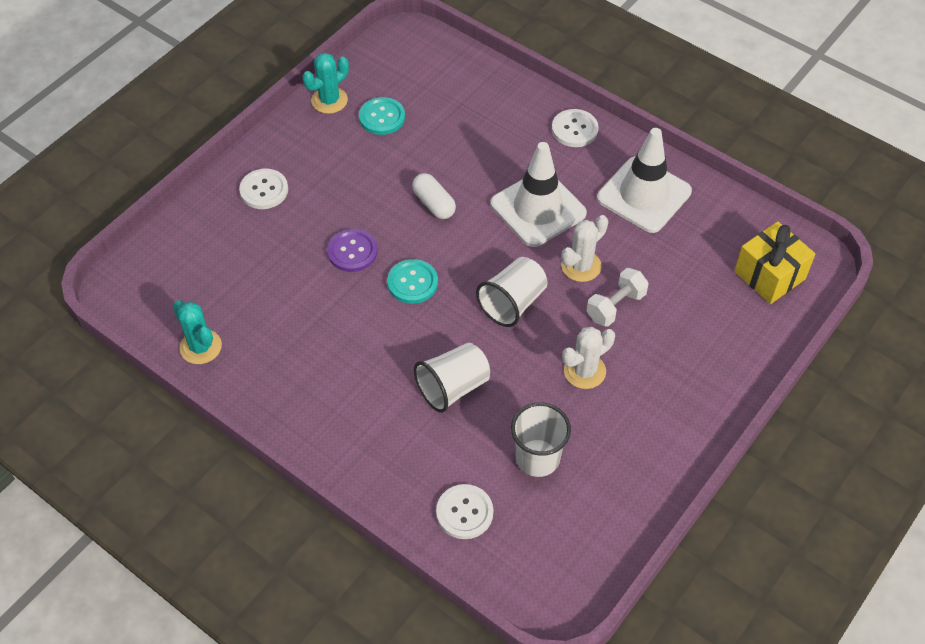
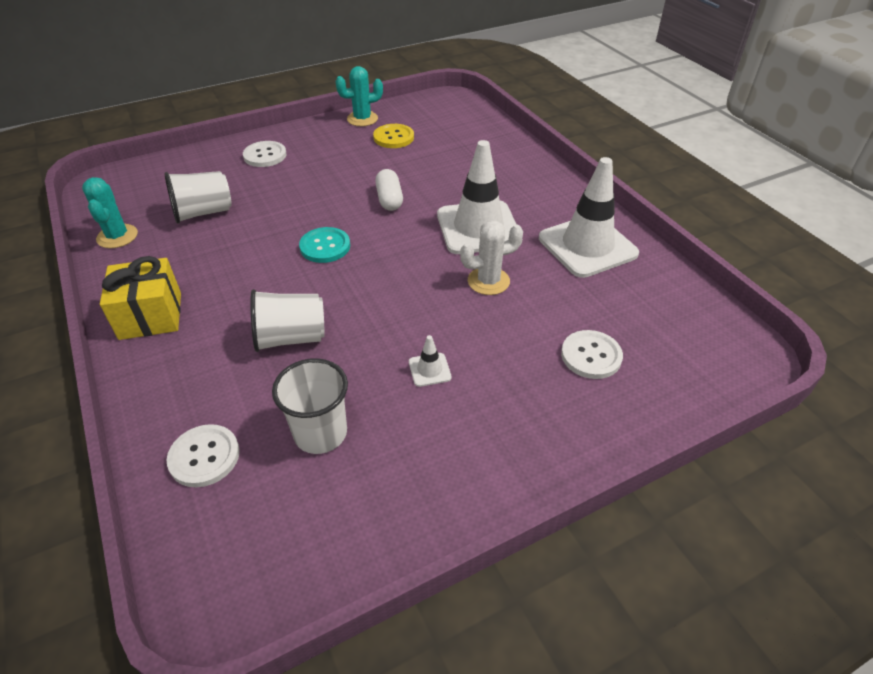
camera: 25 degrees right, 10 degrees down
(352, 251) = (295, 211): purple button -> none
(382, 117) = (393, 137): turquoise button -> yellow button
(512, 303) = (401, 289): white cup -> white cup (203, 212)
(574, 129) = (551, 184): white button -> white button (591, 356)
(584, 371) = (429, 370): white cactus -> white traffic cone
(615, 306) = (501, 324): white dumbbell -> none
(769, 275) = (688, 351): yellow gift -> yellow gift (151, 316)

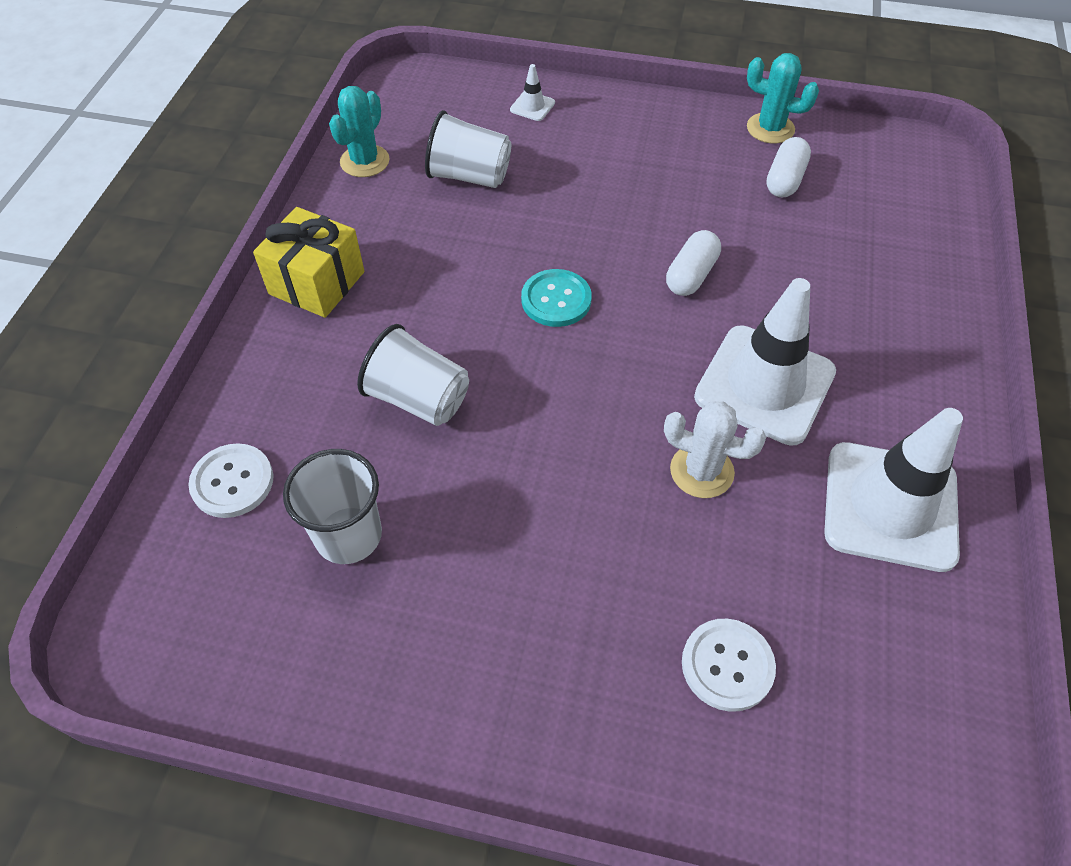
camera: 40 degrees right, 10 degrees up
(265, 155) = (601, 128): white button -> none
(393, 137) = (784, 180): yellow button -> white capsule
(429, 370) = (521, 542): white traffic cone -> white traffic cone (532, 106)

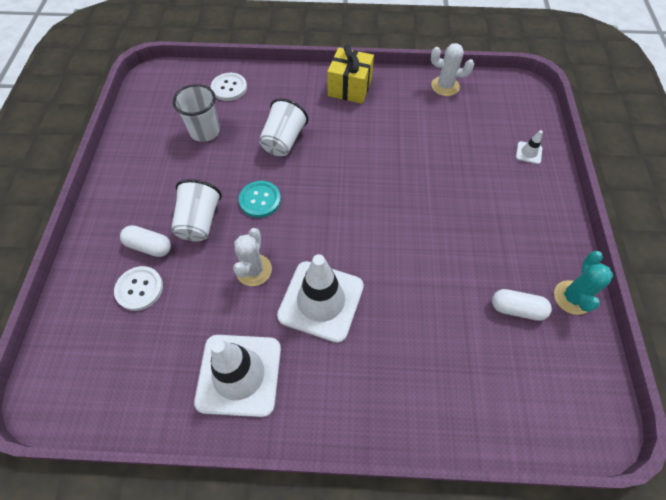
camera: 80 degrees right, 5 degrees up
(365, 161) = (445, 86): turquoise cactus -> white cactus
(469, 176) = (450, 133): white cup -> white cup (199, 221)
(556, 300) = (363, 188): turquoise button -> turquoise button (260, 200)
(691, 275) = (402, 254): white capsule -> white capsule (149, 246)

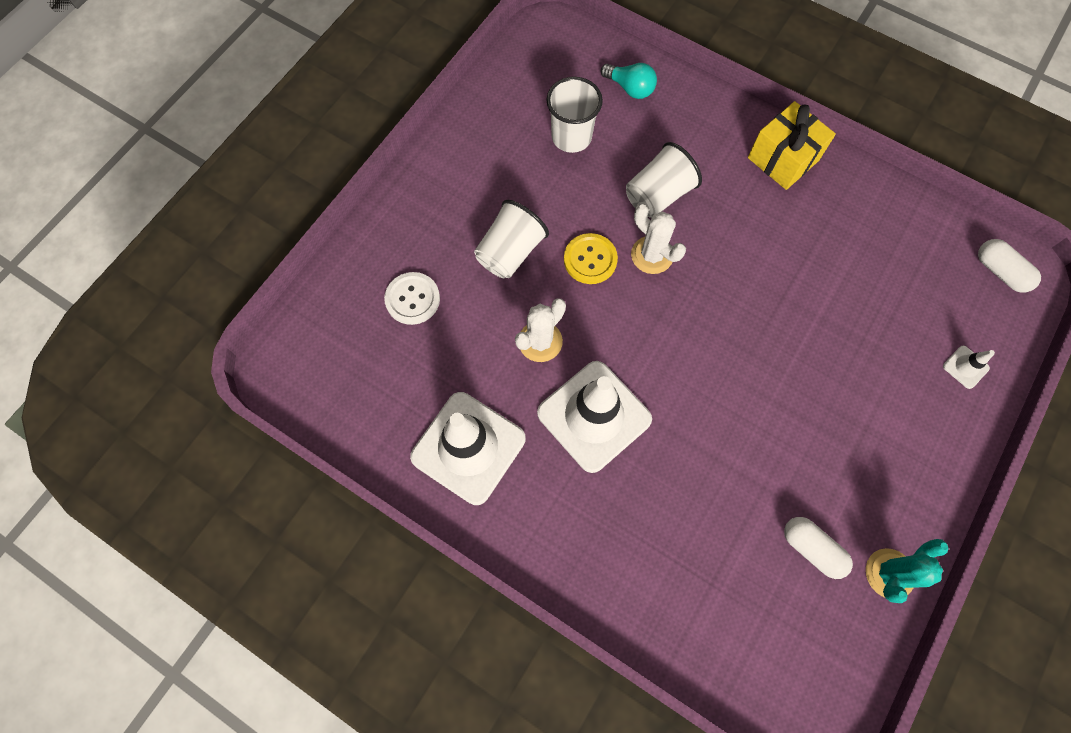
camera: 30 degrees right, 10 degrees up
(149, 246) = (444, 255): white capsule -> white capsule (1000, 271)
(229, 88) = (630, 88): white button -> turquoise light bulb
(260, 200) = (590, 259): turquoise button -> yellow button
(445, 86) = (914, 217): white cactus -> white cactus (652, 255)

